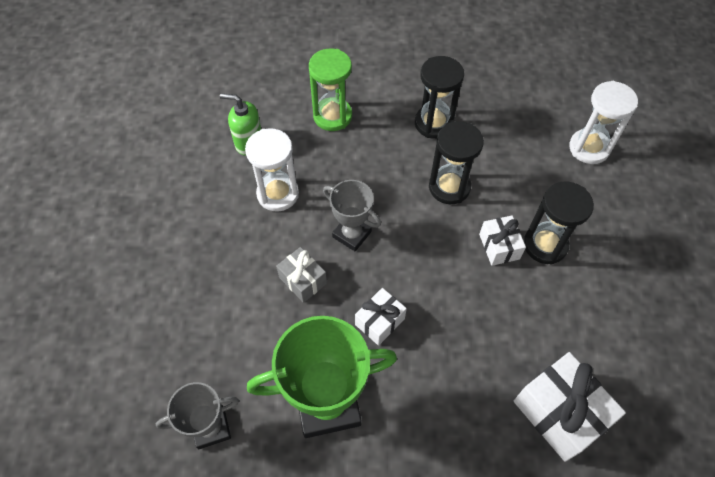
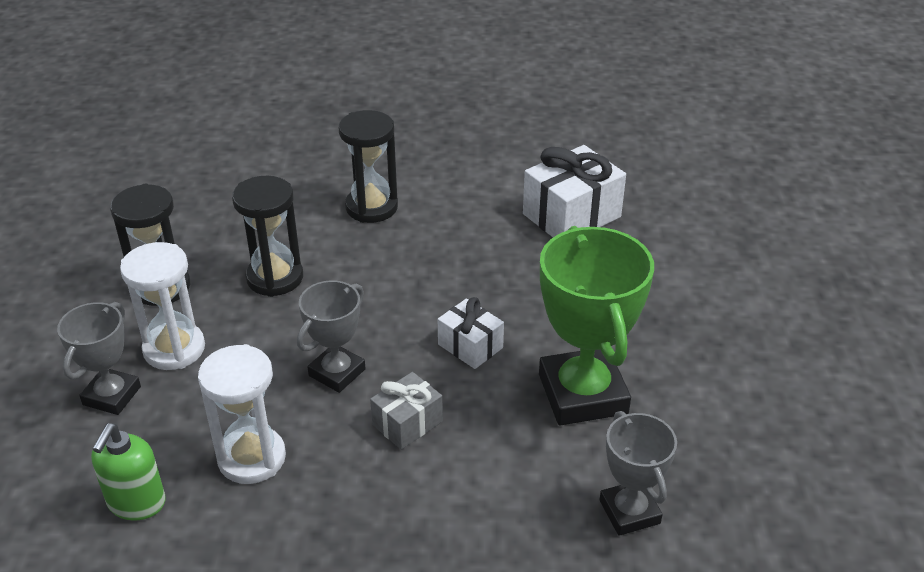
camera: 90 degrees left, 20 degrees down
(332, 116) = (112, 396): green hourglass -> grey trophy
(499, 246) = (370, 242): white gift -> none
(589, 148) = (240, 163): white hourglass -> white hourglass (174, 349)

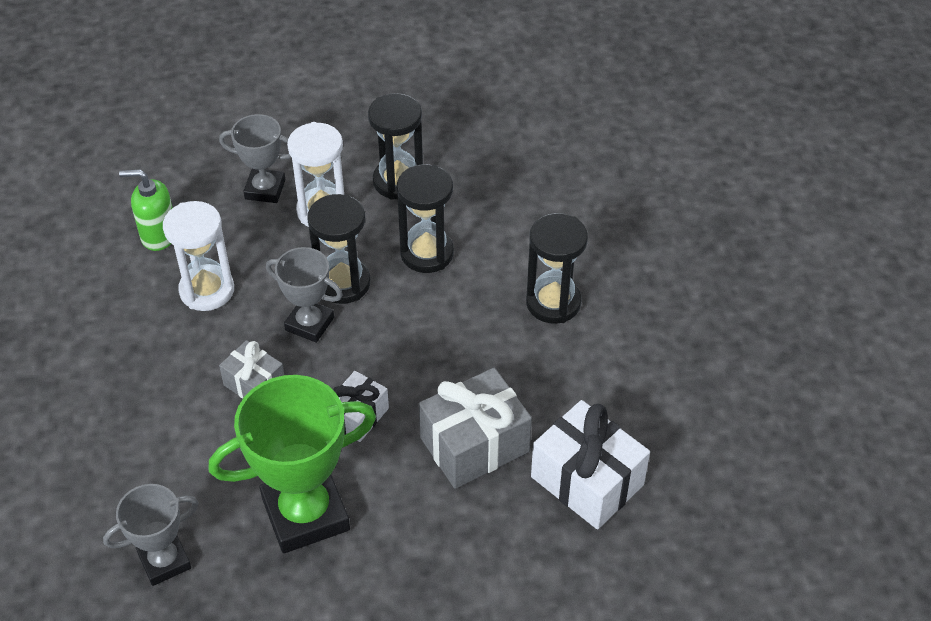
camera: 80 degrees right, 10 degrees up
(290, 342) = (343, 283): none -> black hourglass
(521, 273) = (474, 444): none -> grey gift

